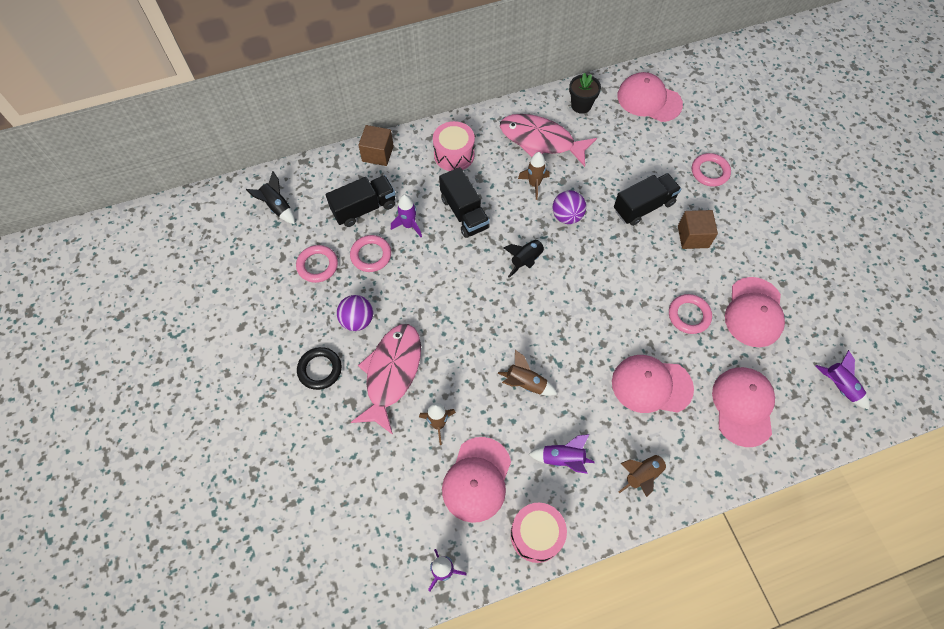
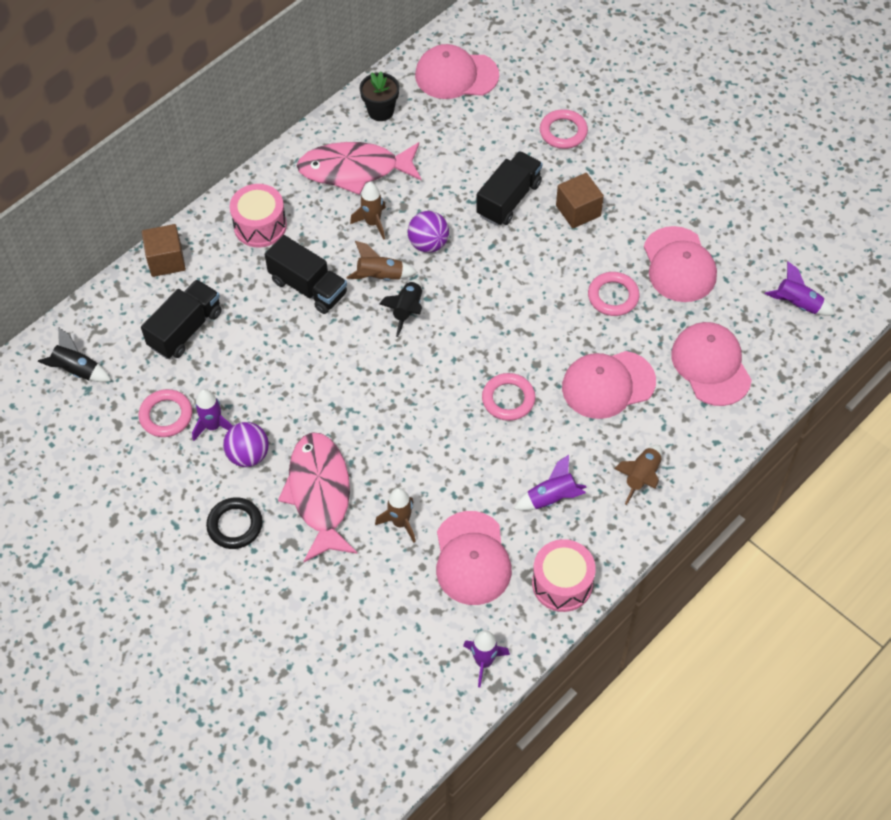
camera: 25 degrees left, 5 degrees down
(371, 255) = (224, 378): pink ring -> pink ring (508, 399)
(409, 225) = (250, 327): purple rocket -> purple rocket (213, 426)
(525, 383) = (474, 440): brown rocket -> brown rocket (380, 276)

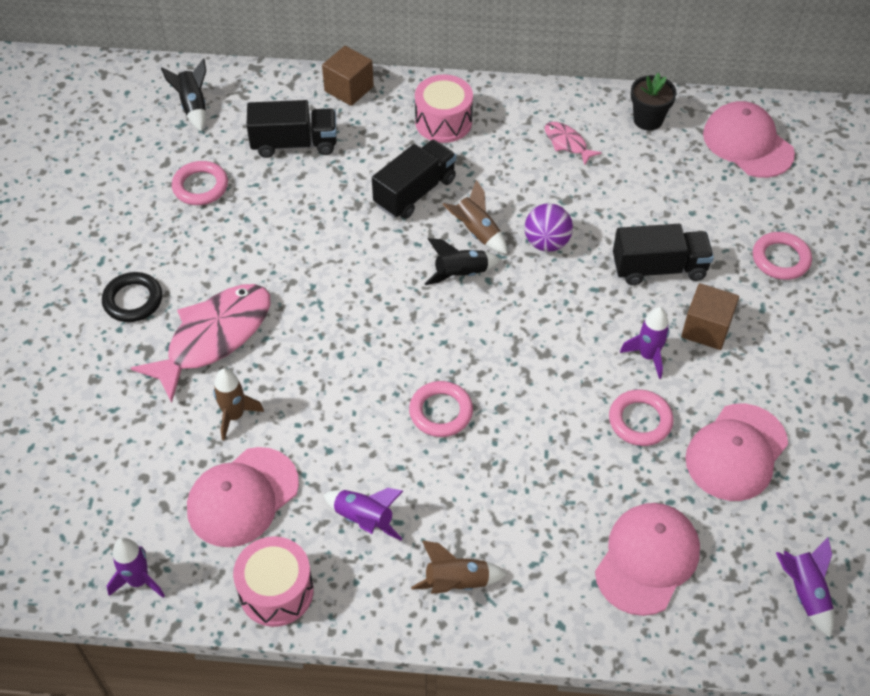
camera: 50 degrees right, 5 degrees down
(213, 426) = (217, 222): purple rocket -> purple rocket (648, 356)
(248, 455) = (210, 263): purple ball -> none
(308, 287) = (415, 192): black truck -> black truck turned 135 degrees counterclockwise
(354, 170) = (567, 143): pink fish -> pink fish, size x0.47
(373, 223) = (526, 191): brown rocket -> none
(608, 384) = (535, 483): pink cap -> none

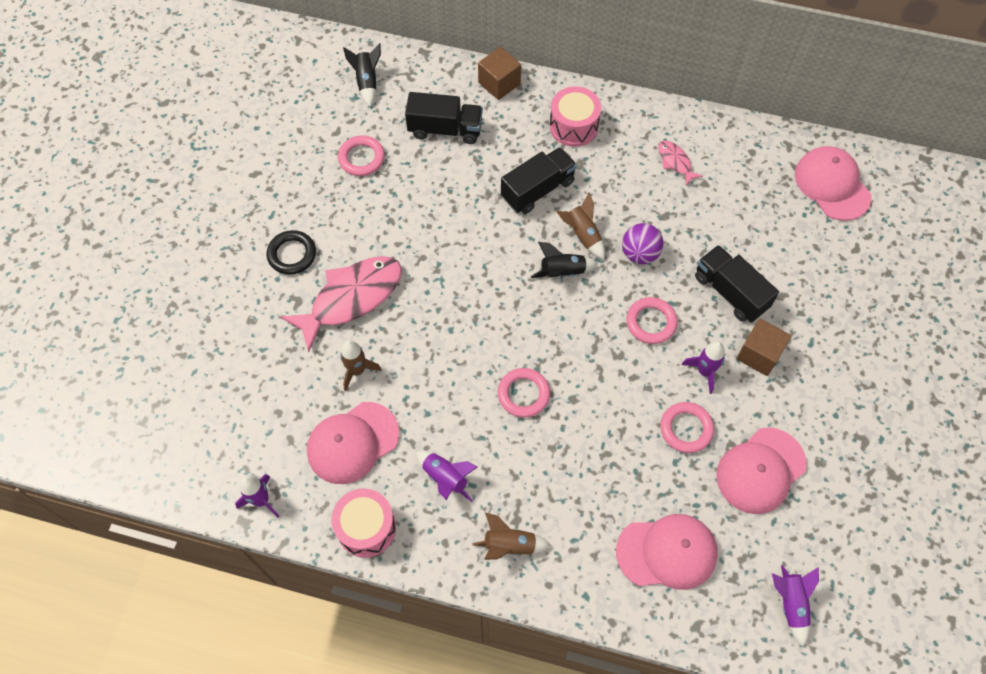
camera: 10 degrees right, 10 degrees up
(647, 559) = (667, 552): pink cap -> pink cap turned 45 degrees clockwise
(648, 120) = (749, 149): black flower pot -> none
(659, 268) = (730, 292): black truck -> black truck turned 135 degrees counterclockwise
(780, 259) = (837, 299): pink ring -> pink ring (651, 322)

